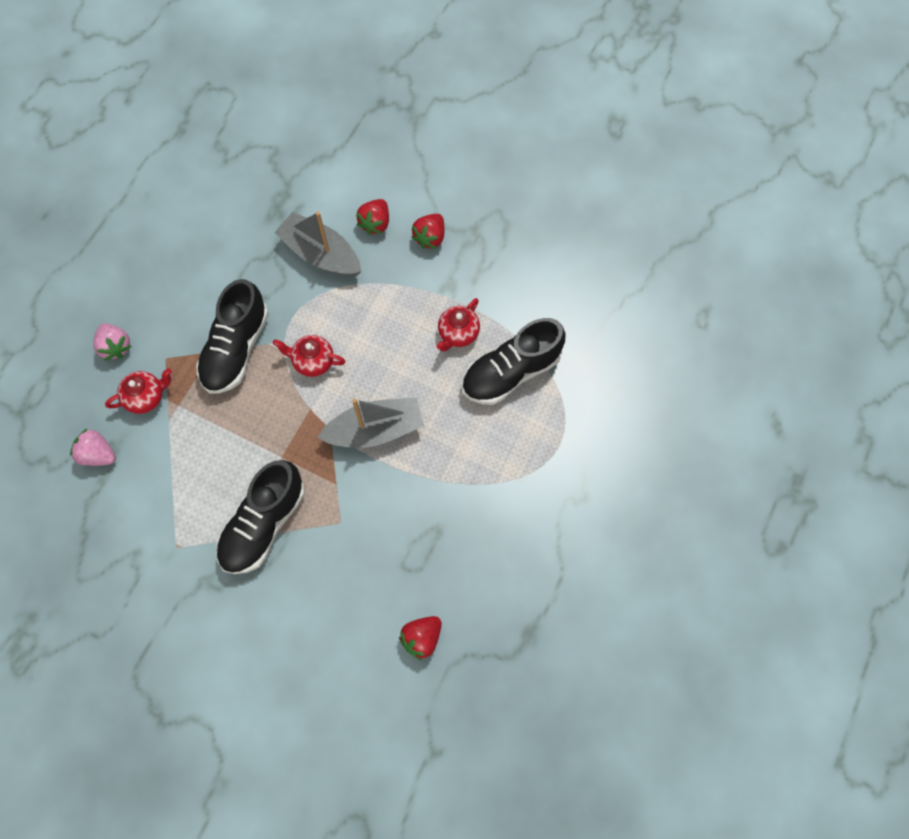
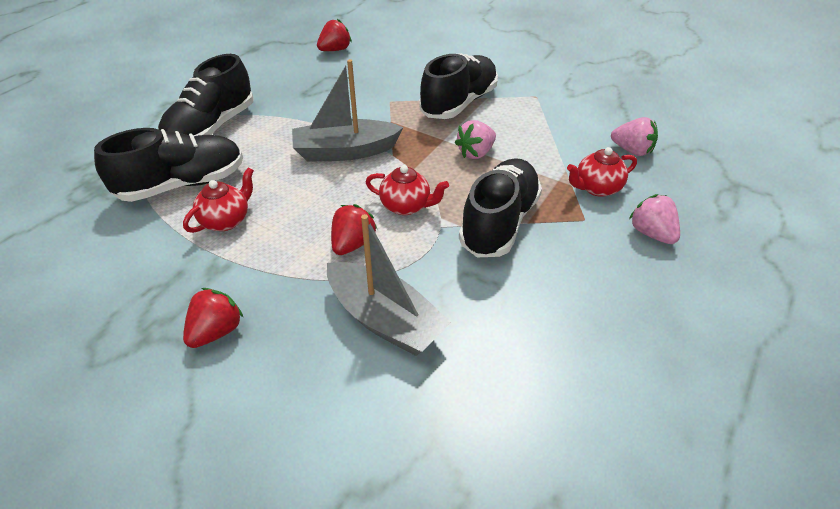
camera: 175 degrees left, 25 degrees down
(250, 438) = (476, 153): none -> pink strawberry
(375, 223) = (293, 358): red strawberry -> red strawberry (353, 244)
(517, 456) = (211, 128): none -> black shoe

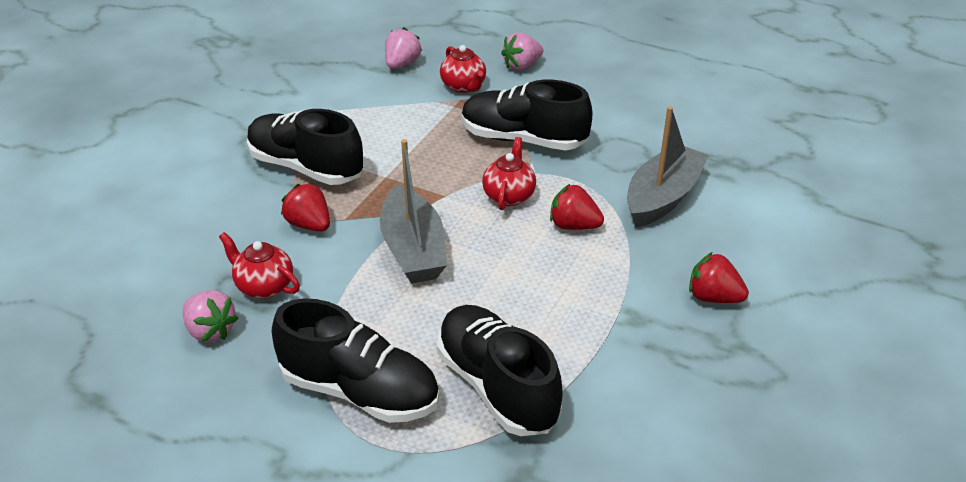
camera: 95 degrees left, 5 degrees down
(226, 220) = (558, 327): red teapot -> red teapot (264, 286)
(335, 50) = (129, 293): red strawberry -> red strawberry (309, 225)
(476, 153) = (411, 154): pink strawberry -> pink strawberry (210, 331)

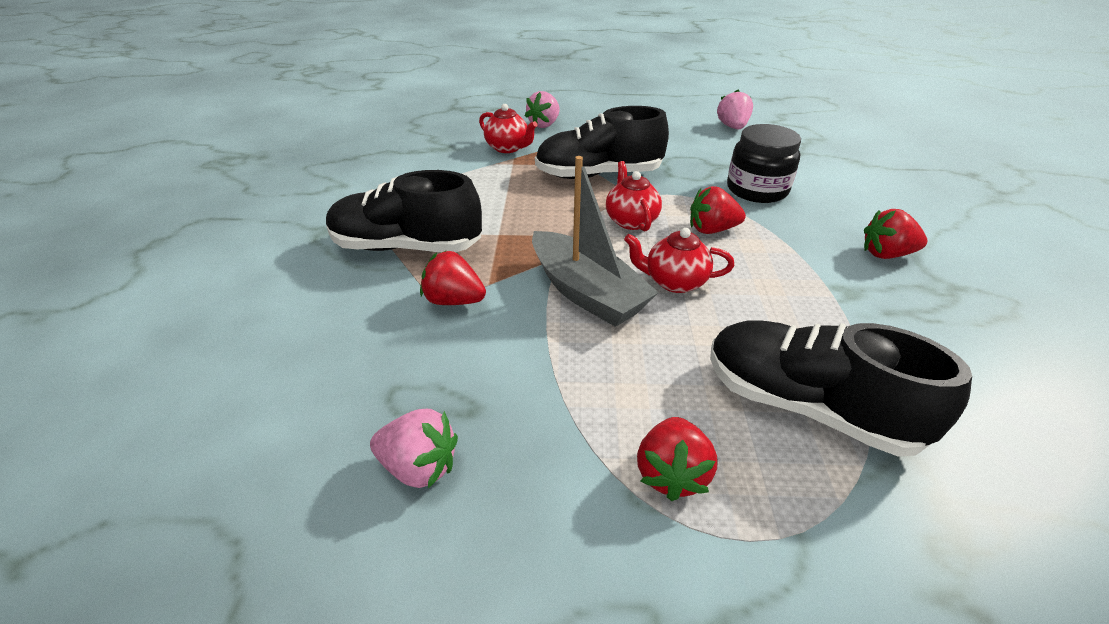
camera: 25 degrees left, 0 degrees up
(264, 286) = (451, 384): red teapot -> red teapot (674, 282)
(360, 391) = (671, 473): black shoe -> red strawberry
(402, 64) = (436, 143): pink strawberry -> pink strawberry (732, 127)
(662, 197) = (757, 190): grey boat -> black jar

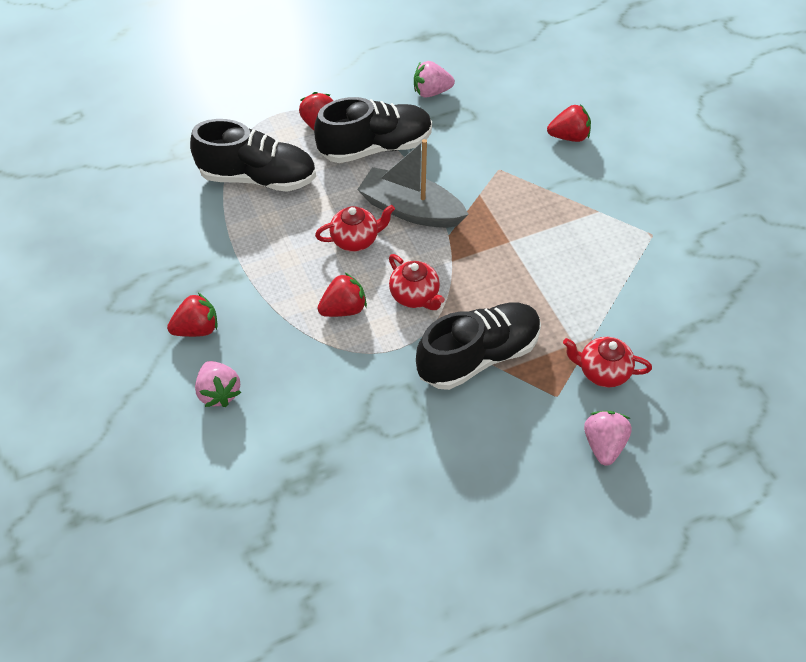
camera: 155 degrees right, 15 degrees up
(407, 247) = (563, 205): black shoe -> black shoe (375, 147)
(454, 300) = (490, 174): red strawberry -> red strawberry (569, 137)
(732, 127) = (369, 539): pink strawberry -> pink strawberry (219, 392)
(757, 190) = (315, 389): black jar -> none

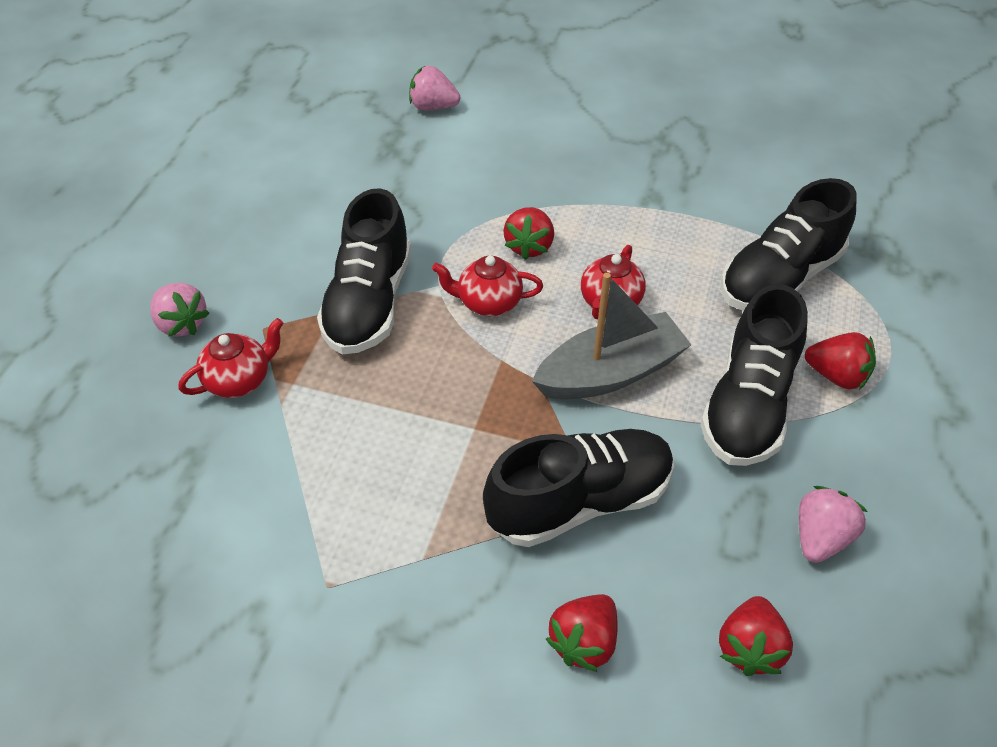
camera: 130 degrees right, 5 degrees down
(197, 329) = (606, 152): red strawberry -> red strawberry (749, 648)
(219, 392) = (524, 136): pink strawberry -> pink strawberry (433, 107)
(504, 176) = (579, 502): none -> black shoe

